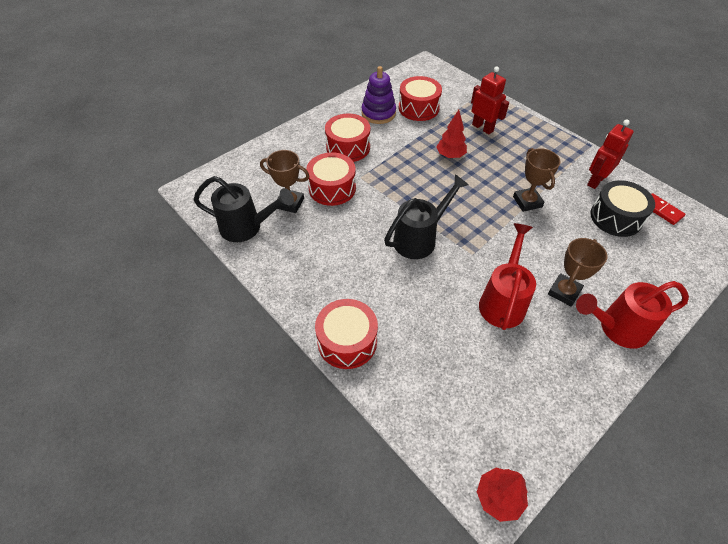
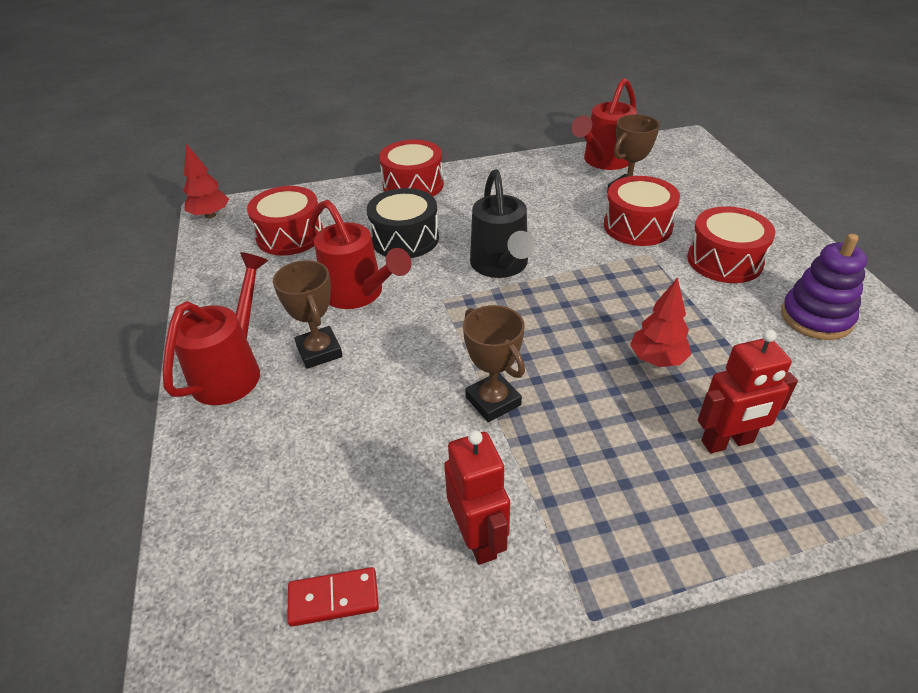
camera: 120 degrees right, 10 degrees down
(246, 227) = (604, 161): black watering can -> red watering can
(418, 108) = (824, 375): red drum -> red drum (290, 235)
(527, 202) = (493, 401): brown trophy -> brown trophy turned 45 degrees clockwise
(616, 218) = (376, 502): black drum -> black drum (405, 238)

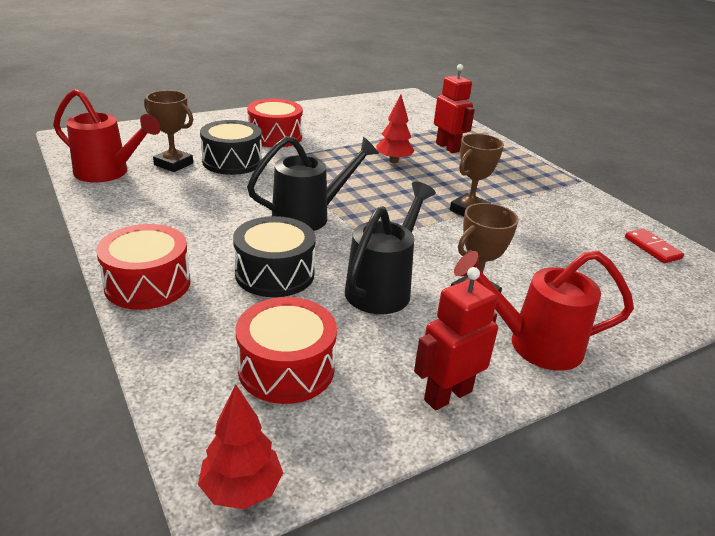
camera: 110 degrees left, 10 degrees down
(358, 294) = (382, 288): red watering can -> black watering can
(478, 538) = (571, 209): red robot -> red robot (447, 395)
(637, 226) = (232, 161): red drum -> black drum
(816, 317) = (329, 119): purple stacking toy -> none

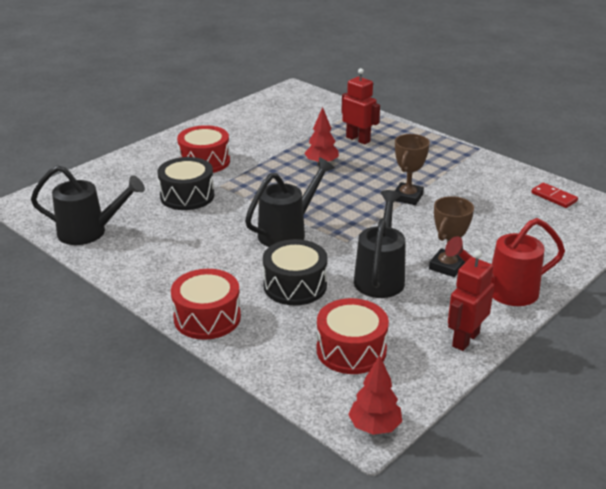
camera: 15 degrees left, 0 degrees up
(107, 173) = (89, 232): red watering can -> black watering can
(173, 164) = (139, 210): brown trophy -> none

